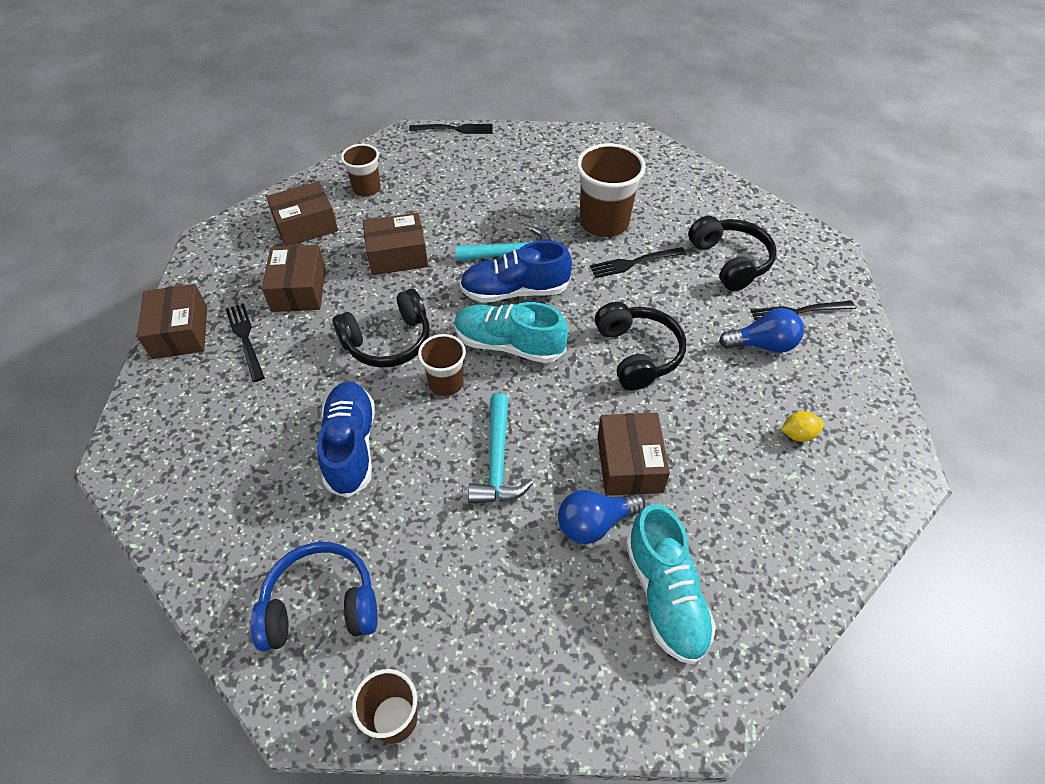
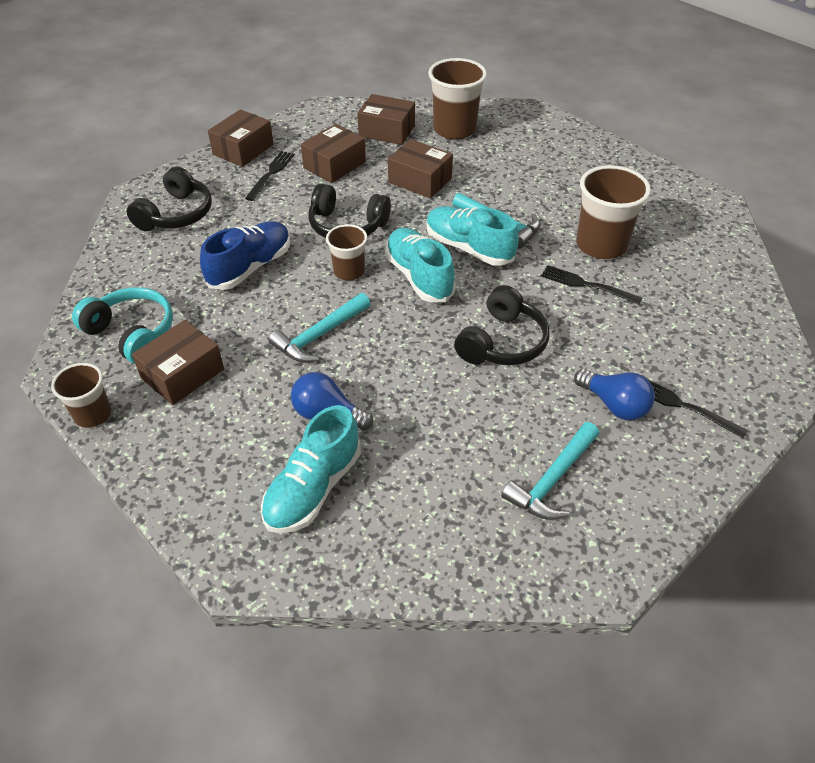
camera: 45 degrees right, 5 degrees down
(321, 605) = (132, 333): blue headphones -> turquoise headphones
(367, 189) = (454, 129): brown cup -> brown cup, size x1.69
(455, 129) = (570, 123): black fork -> none
(514, 291) = (468, 248): blue shoe -> turquoise shoe
(629, 464) = (399, 400): brown box -> brown box (183, 374)
(730, 261) = (673, 334): black headphones -> black headphones (176, 214)
(798, 434) = (552, 480): yellow lemon -> turquoise hammer

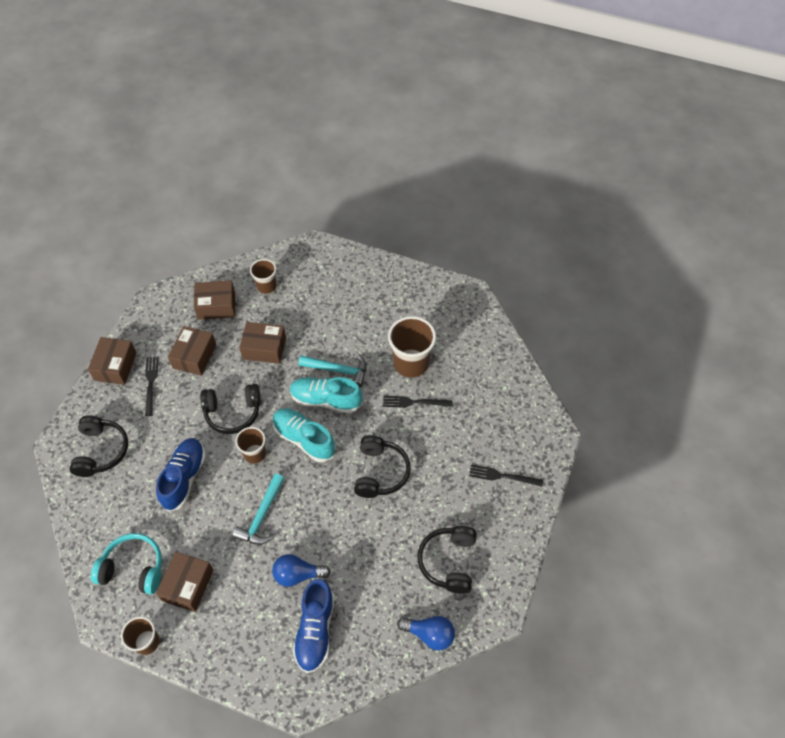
camera: 25 degrees left, 10 degrees up
(313, 488) = (315, 630): turquoise shoe -> blue shoe
(454, 129) = (266, 286): brown cup -> brown cup, size x0.59
(552, 480) = (448, 562): turquoise hammer -> black headphones
(614, 405) = (464, 492): blue light bulb -> blue light bulb (429, 634)

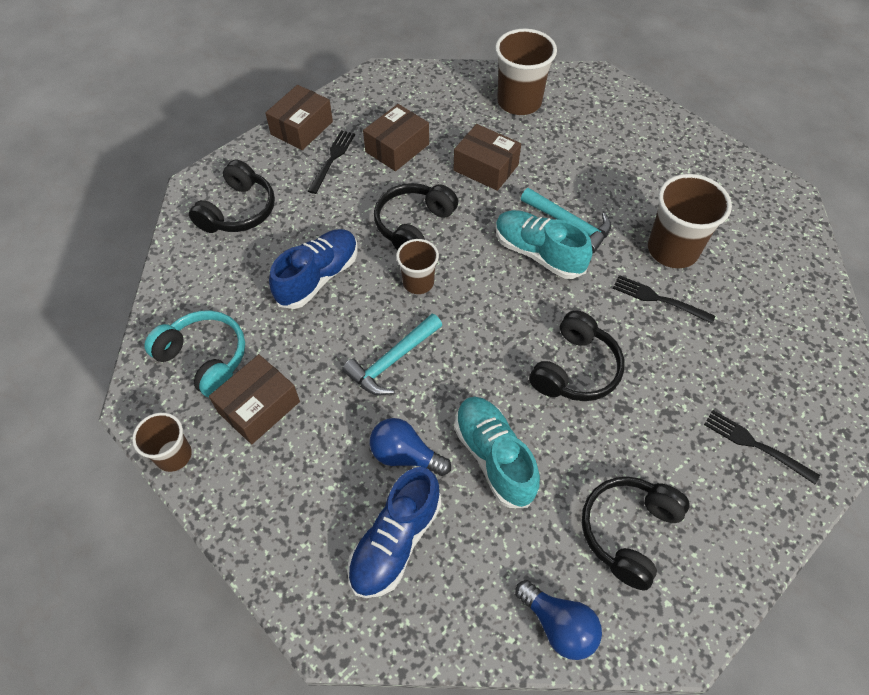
camera: 25 degrees right, 0 degrees up
(216, 306) = (449, 104): brown box -> none
(233, 412) = (413, 225): black headphones -> black headphones turned 105 degrees clockwise
(266, 286) = (519, 102): brown cup -> brown cup, size x1.69
(304, 439) = (489, 289): turquoise shoe -> turquoise shoe (494, 457)

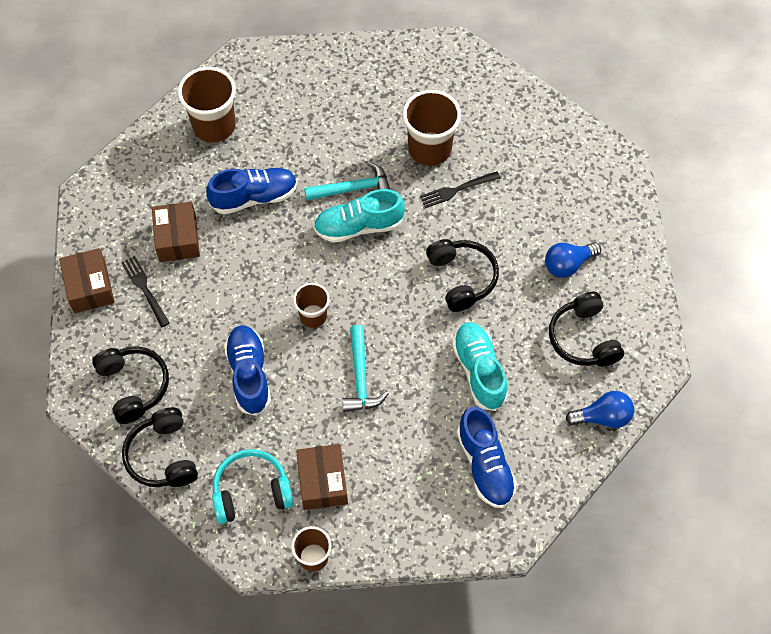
camera: 50 degrees left, 5 degrees up
(405, 455) = (434, 419): blue light bulb -> blue light bulb (568, 265)
(413, 225) = (261, 282): black headphones -> black headphones (163, 456)
(486, 167) = (254, 197): brown box -> blue shoe
(494, 457) = (479, 371): turquoise shoe -> turquoise shoe turned 60 degrees clockwise
(755, 445) = (591, 229): black fork -> none

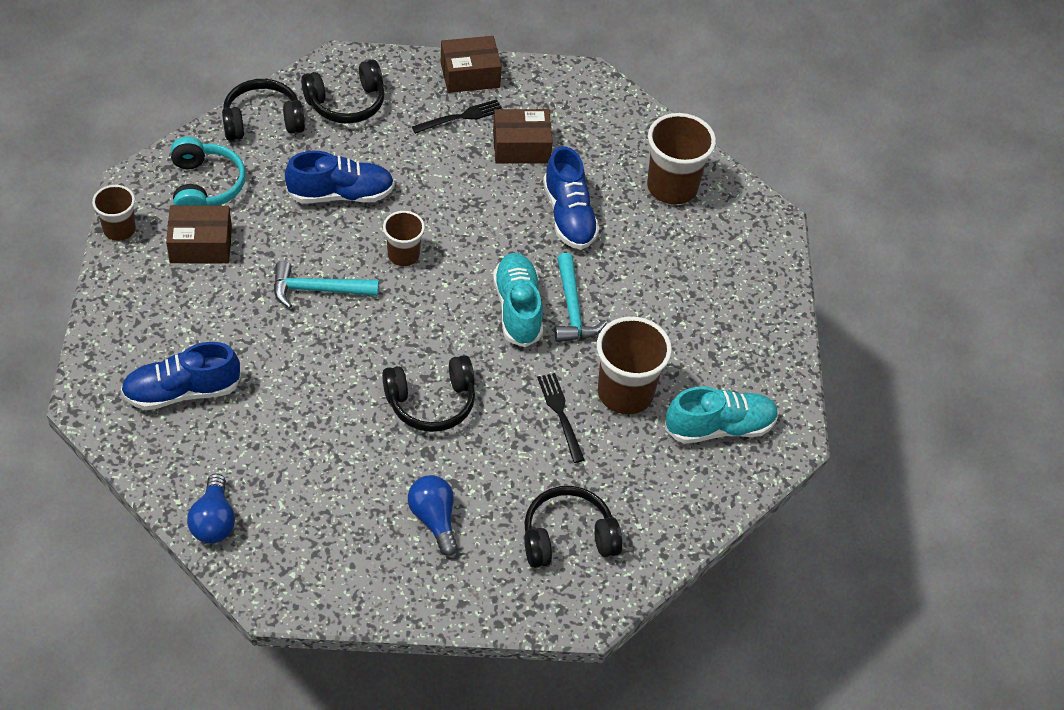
camera: 90 degrees right, 10 degrees down
(479, 371) = (303, 402): turquoise shoe -> turquoise shoe (720, 427)
(583, 338) = (325, 518): black headphones -> black headphones (568, 537)

